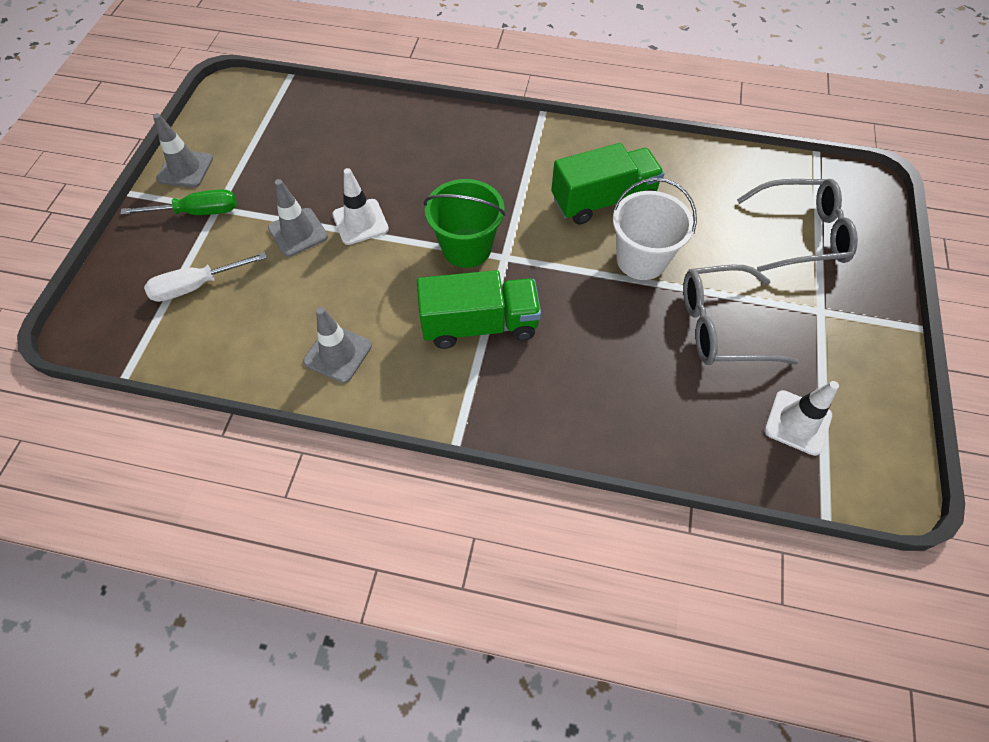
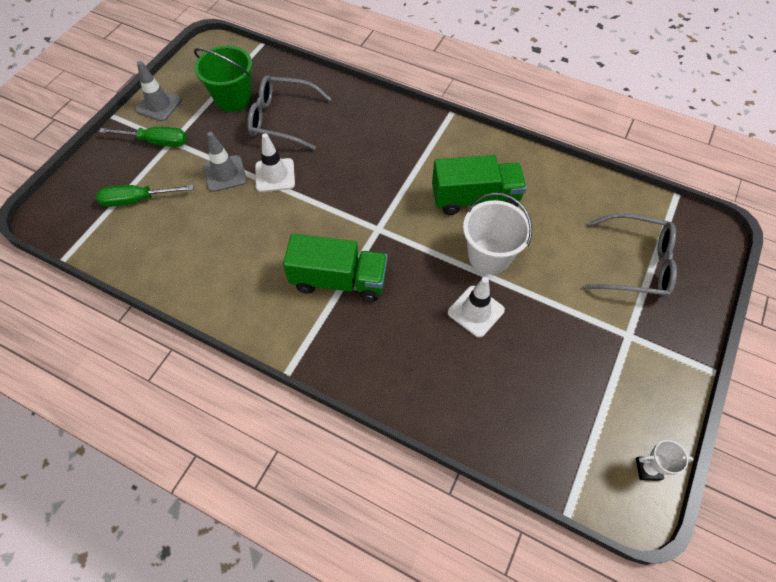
camera: 15 degrees right, 0 degrees up
(197, 286) = (137, 200): white screwdriver -> green screwdriver
(338, 353) = (222, 278): grey traffic cone -> none
(466, 247) = (350, 214): green bucket -> green bucket (233, 98)
(721, 326) = (537, 328): grey glasses -> grey glasses (282, 119)
(797, 422) = (572, 426): white traffic cone -> white traffic cone (475, 311)
(892, 447) = (648, 469): none -> white trophy

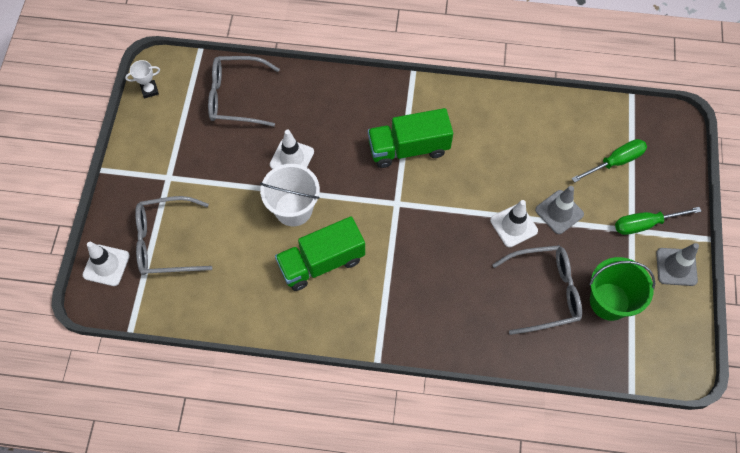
camera: 160 degrees right, 5 degrees up
(527, 416) = (236, 97): none -> grey glasses
(703, 260) = (106, 265): none -> white traffic cone

